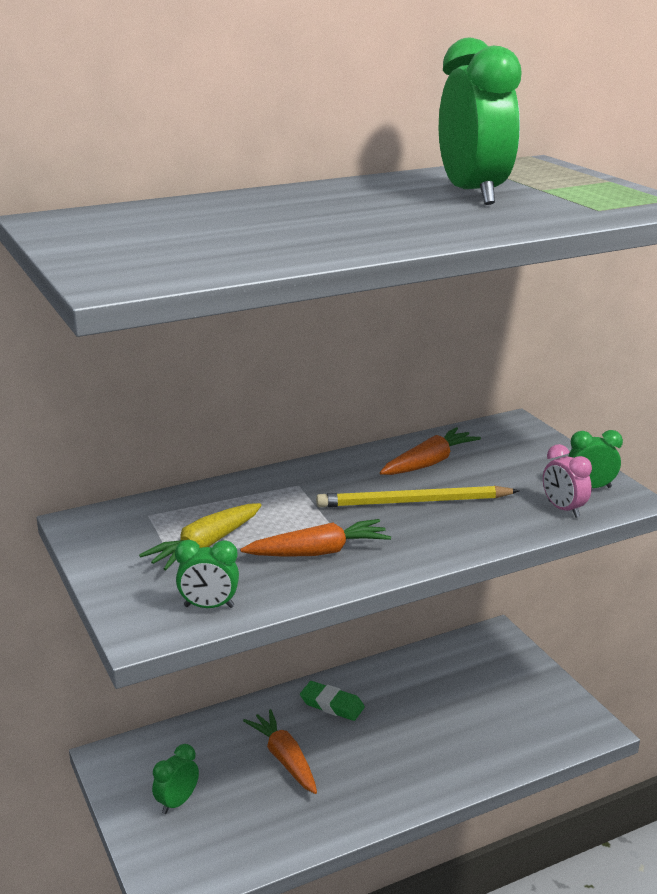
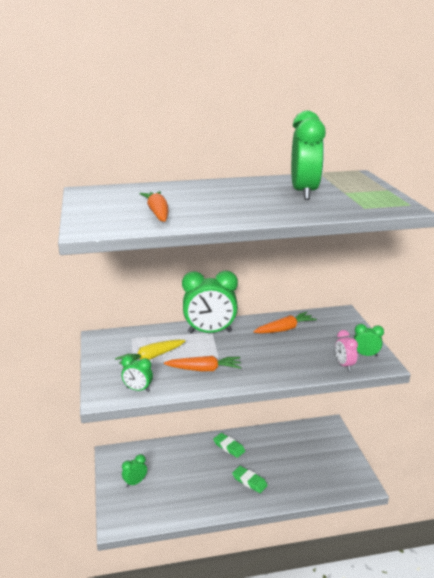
camera: 15 degrees right, 0 degrees up
(285, 759) = (195, 471): orange carrot -> orange carrot (157, 213)
(295, 485) = (210, 332): none -> green clock
(392, 759) = (249, 481): none -> green eraser
(414, 502) = (266, 349): yellow pencil -> none

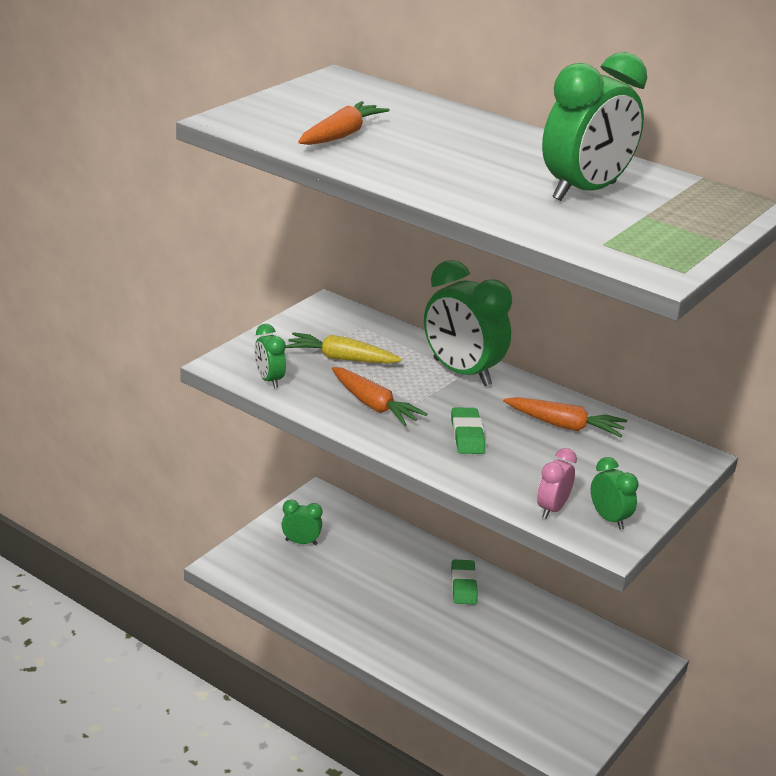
camera: 45 degrees right, 5 degrees up
(249, 481) = (427, 637): green eraser -> green eraser (467, 435)

